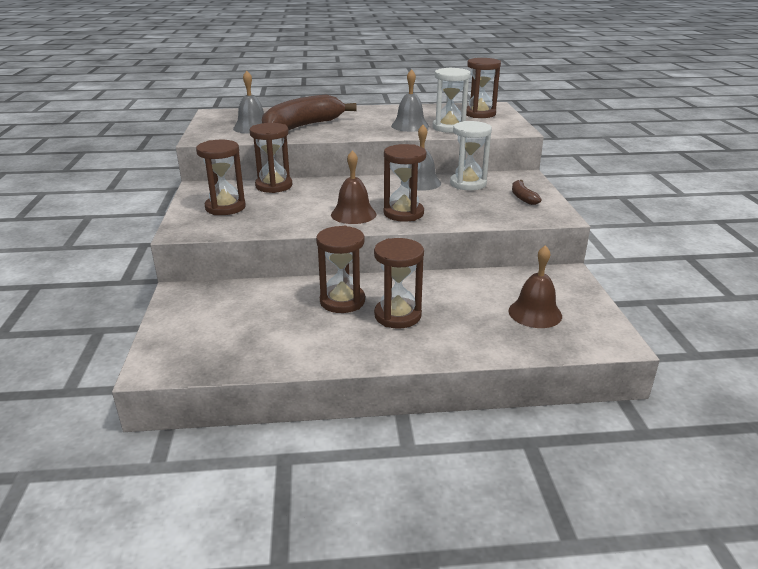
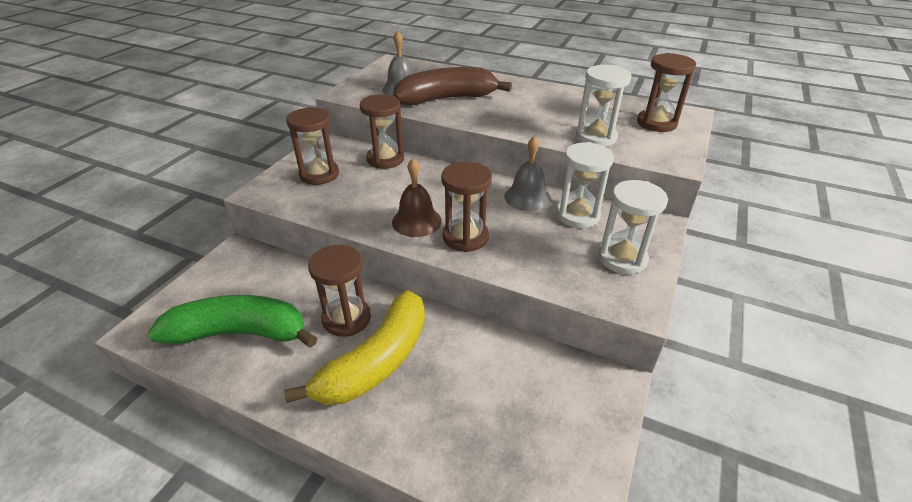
camera: 30 degrees right, 10 degrees up
(259, 337) = (240, 333): none -> green banana
(397, 315) = (376, 362): brown hourglass -> yellow banana
(410, 126) = (555, 123): grey bell -> none
(522, 197) = (622, 258): brown banana -> white hourglass
(535, 313) = (518, 427): brown bell -> none

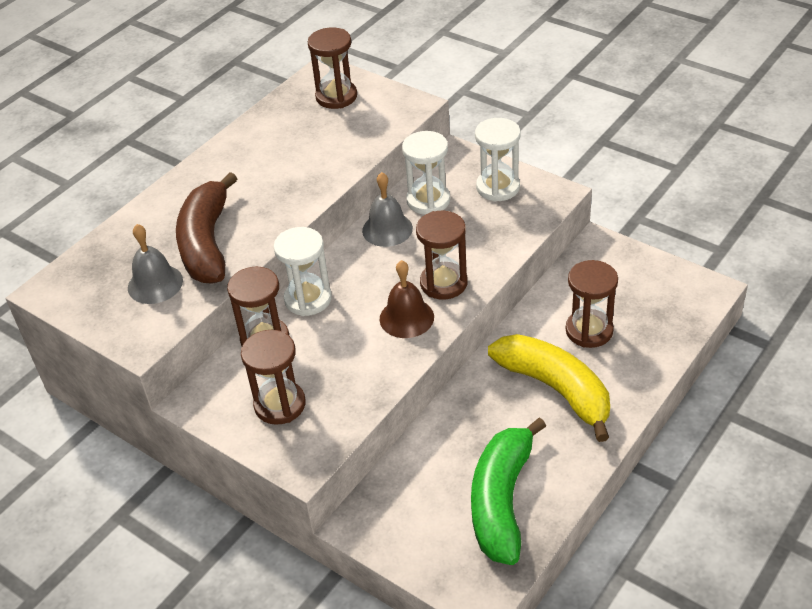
camera: 75 degrees left, 5 degrees up
(346, 318) = (496, 412): brown hourglass -> brown hourglass (589, 331)
(596, 137) = (350, 143): white hourglass -> white hourglass (308, 299)

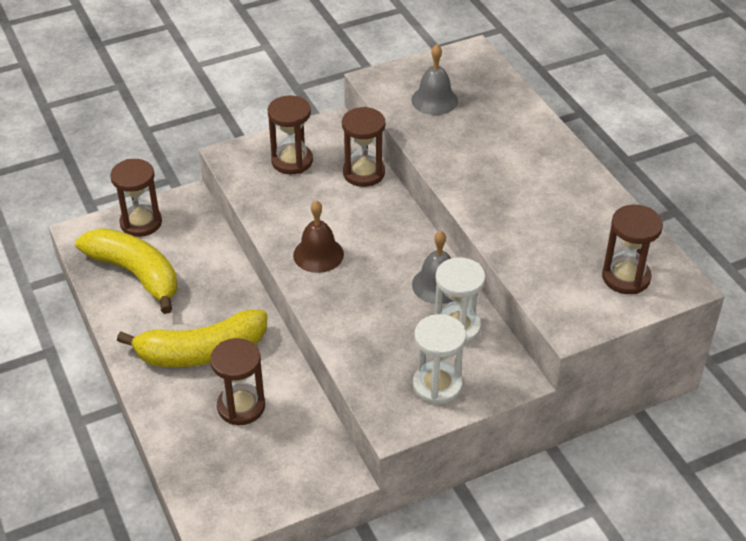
camera: 115 degrees right, 0 degrees up
(207, 243) = (461, 136): brown banana -> none
(308, 299) = (389, 209): white hourglass -> none
(443, 283) = (338, 292): brown hourglass -> brown hourglass (141, 223)
(501, 500) = (136, 274): green banana -> yellow banana

